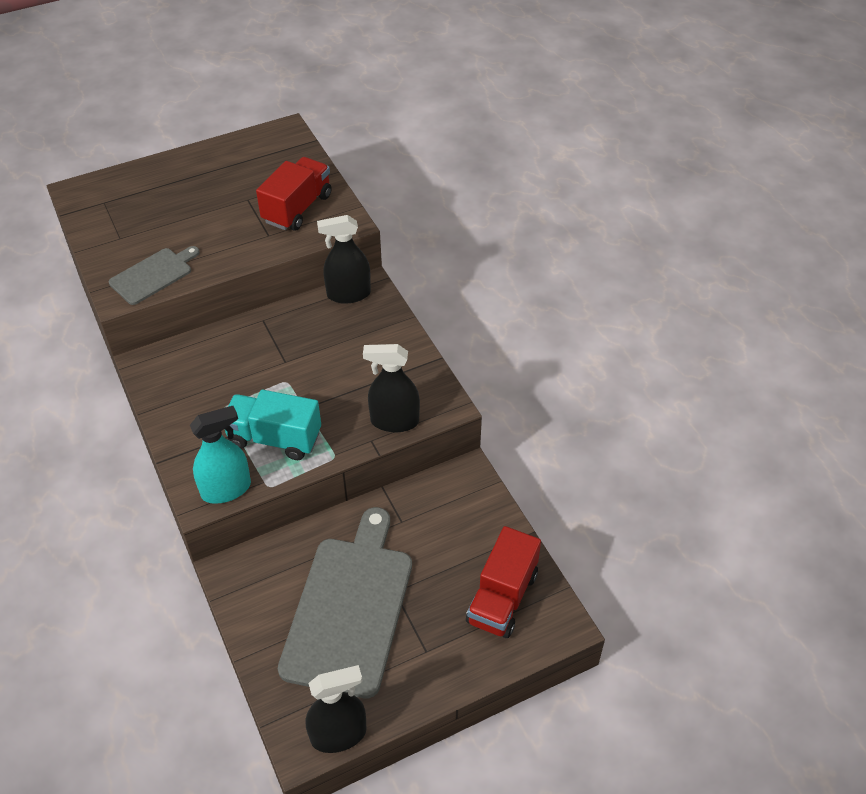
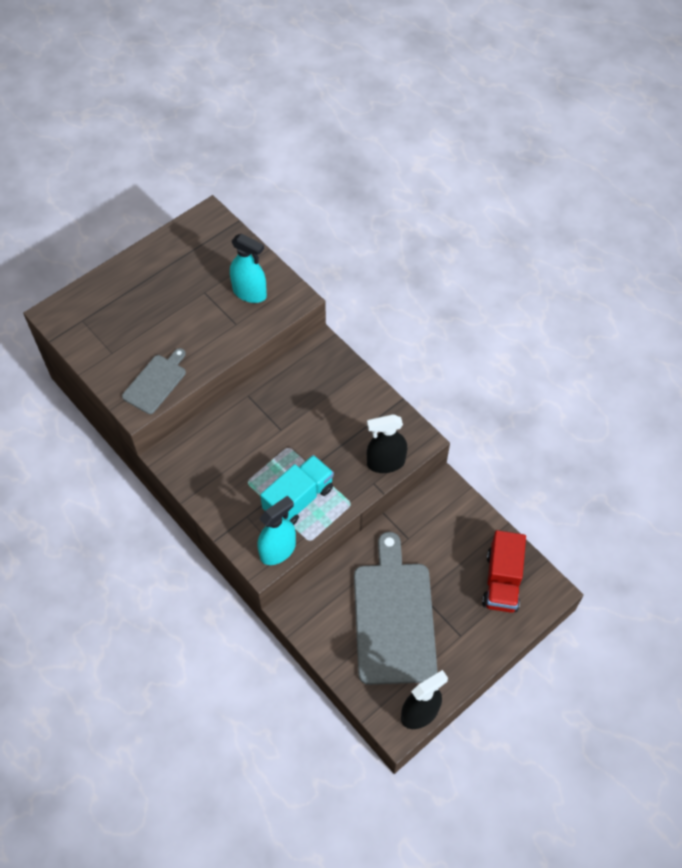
camera: 15 degrees left, 10 degrees up
(274, 438) = (298, 499): turquoise truck -> turquoise truck turned 135 degrees clockwise
(297, 208) = (249, 293): red truck -> turquoise spray bottle
(348, 294) = (309, 356): black spray bottle -> none

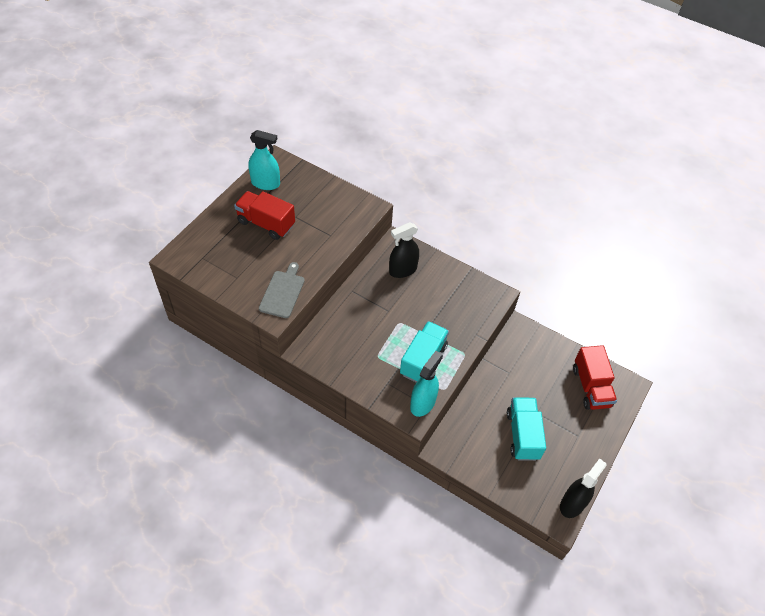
camera: 20 degrees left, 5 degrees down
(167, 294) = (266, 223): none -> red truck
(249, 293) = (332, 210): turquoise spray bottle -> turquoise spray bottle (265, 183)
(385, 462) = (479, 317): black spray bottle -> black spray bottle (403, 270)
(393, 617) = (522, 435): grey cutting board -> turquoise truck

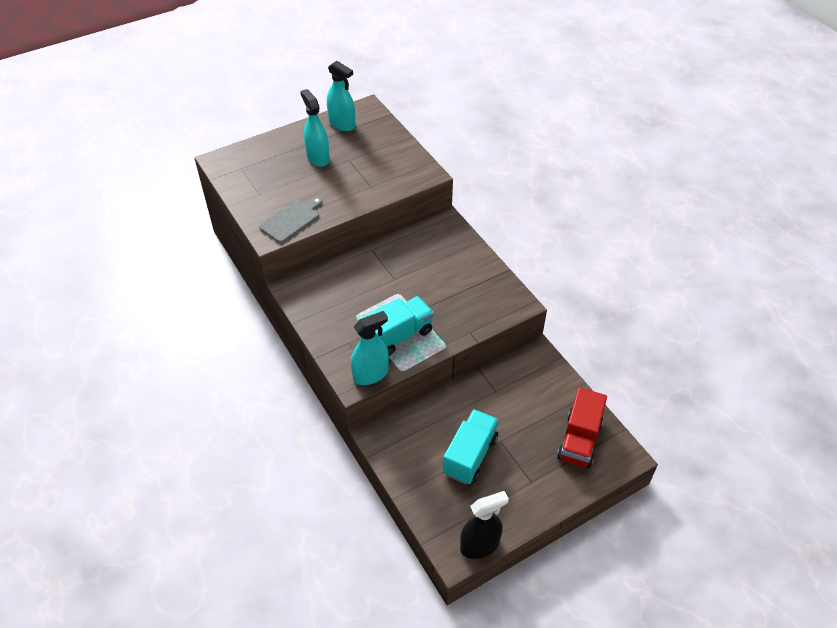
camera: 30 degrees right, 5 degrees down
(266, 223) = (318, 158): red truck -> turquoise spray bottle
(403, 270) = (435, 248): black spray bottle -> none

